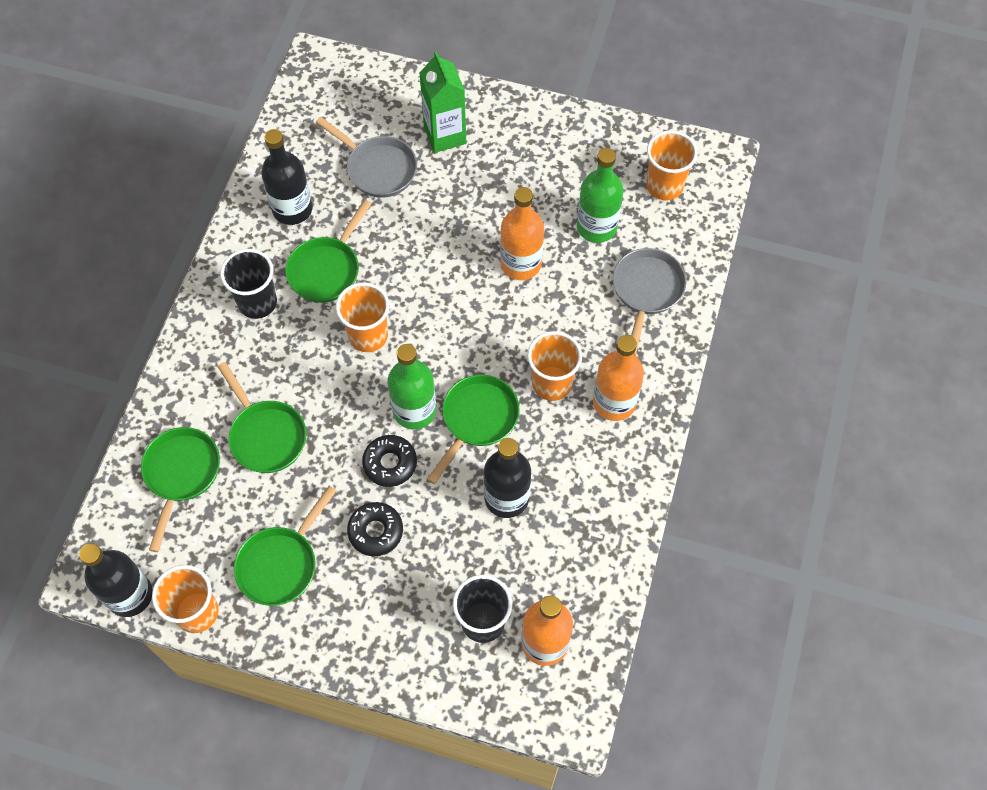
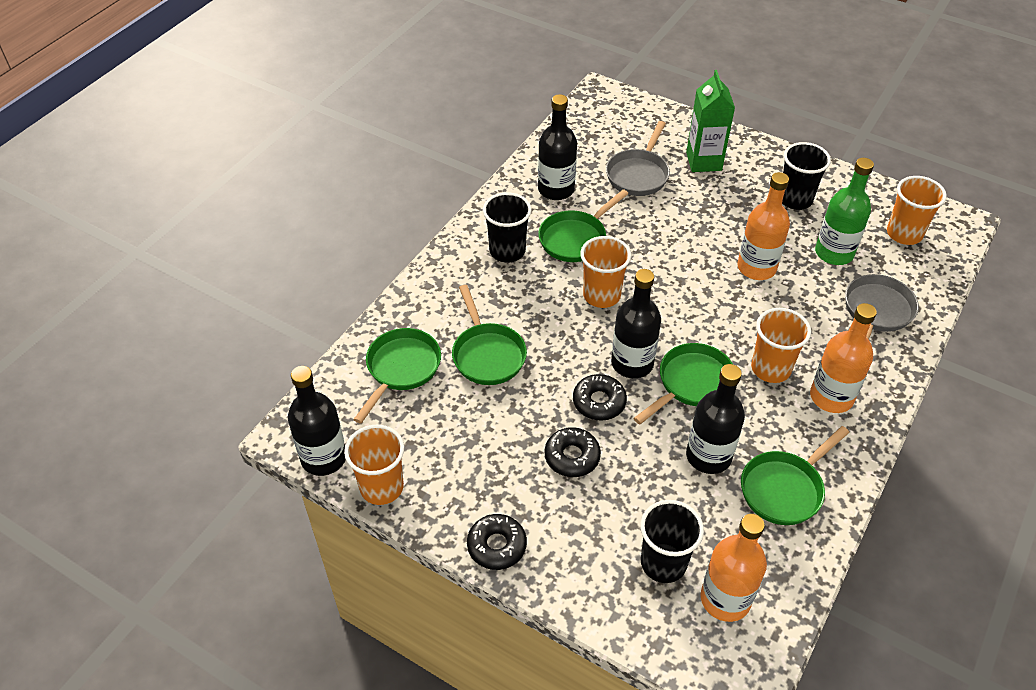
camera: 15 degrees right, 15 degrees down
(281, 563) = (473, 464): green pan -> green pan (784, 489)
(324, 645) = (497, 546): none -> black donut
(378, 168) = (638, 174): grey pan -> grey pan turned 60 degrees clockwise
(414, 410) = (632, 363): green bottle -> black bottle
(548, 166) = (795, 199): none -> black cup

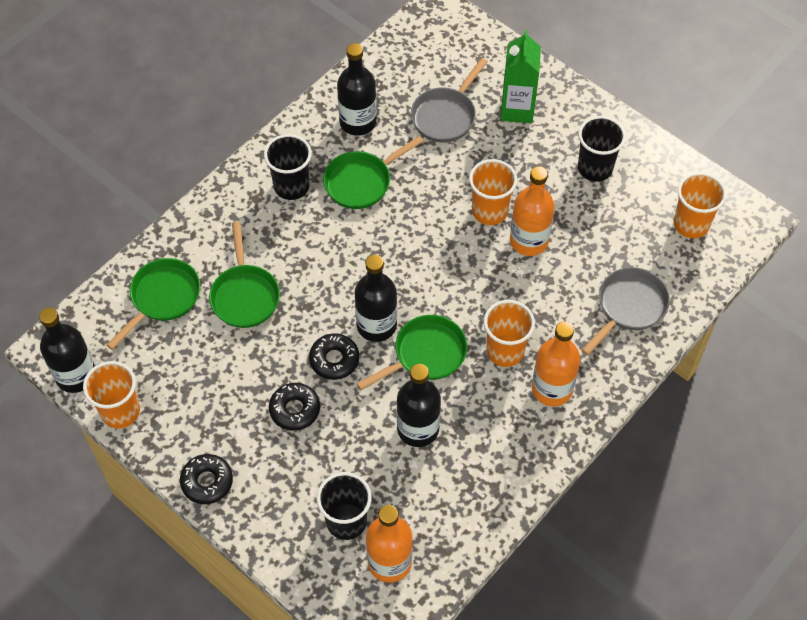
camera: 10 degrees right, 10 degrees up
(601, 295) = (369, 249): orange cup -> orange cup (489, 211)
(784, 489) = (476, 471): green pan -> none
(834, 253) = (612, 235): green bottle -> none

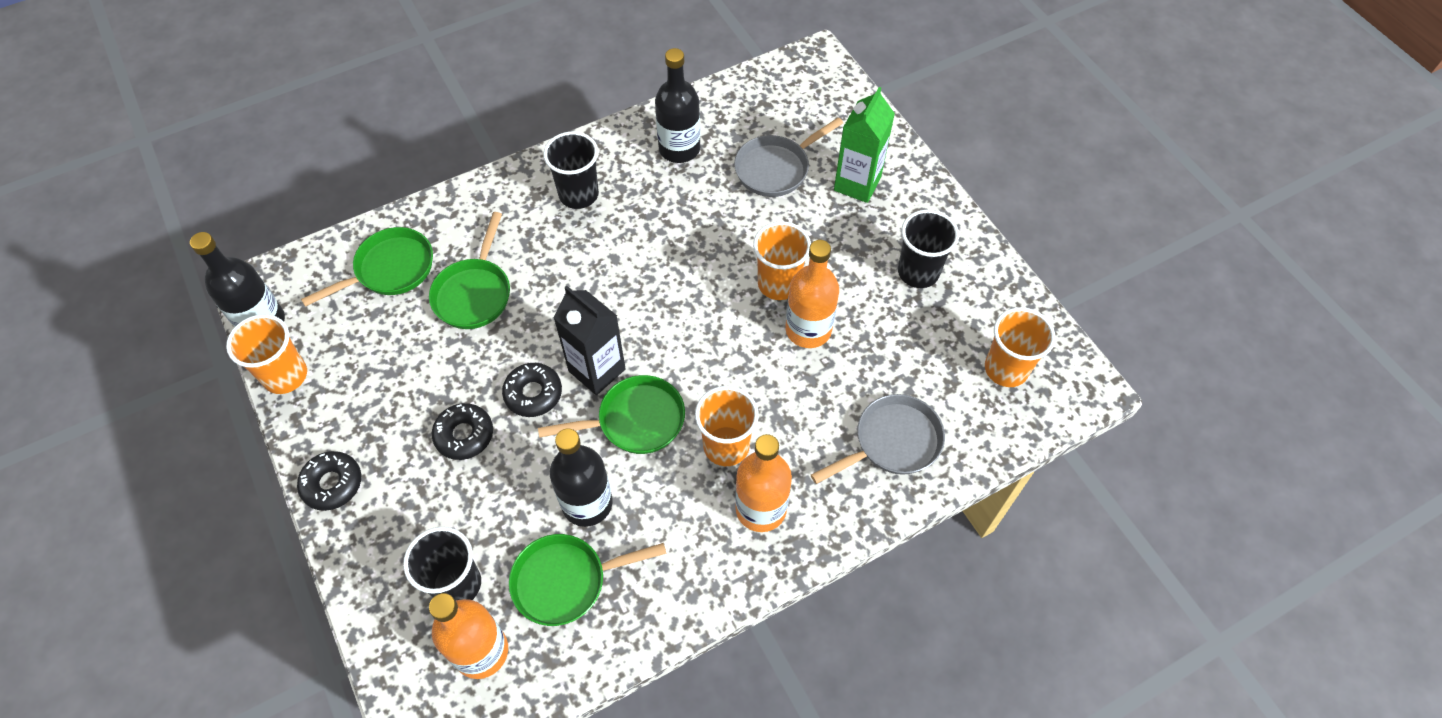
camera: 20 degrees right, 0 degrees up
(362, 182) = (654, 211): green pan -> green pan (566, 581)
(376, 325) = (597, 370): black bottle -> black carton

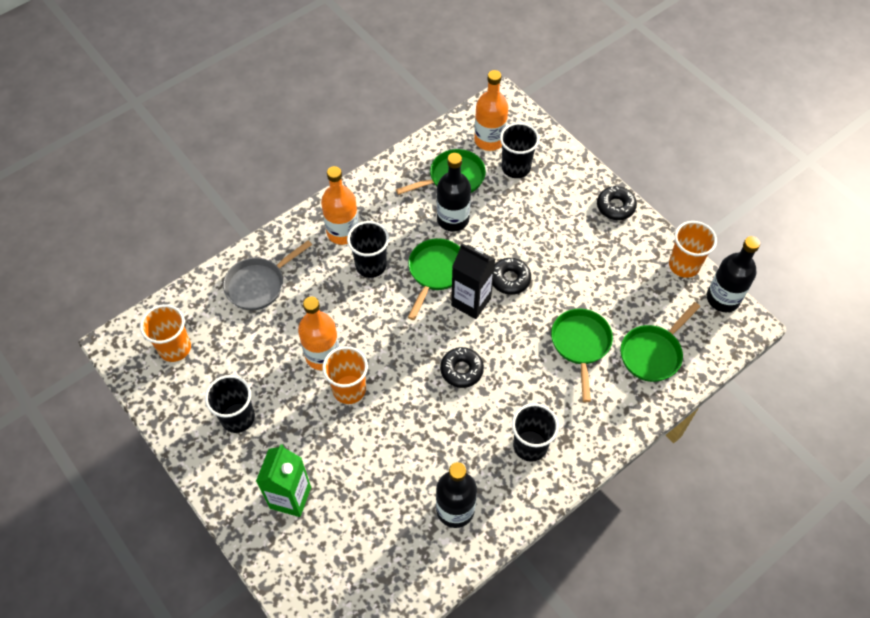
camera: 170 degrees right, 0 degrees up
(464, 435) = (545, 246): black donut -> black donut (461, 370)
(635, 421) = (435, 272): green pan -> green pan turned 135 degrees clockwise
(726, 446) = (371, 265): orange cup -> black cup
(776, 168) = (364, 502): grey pan -> none

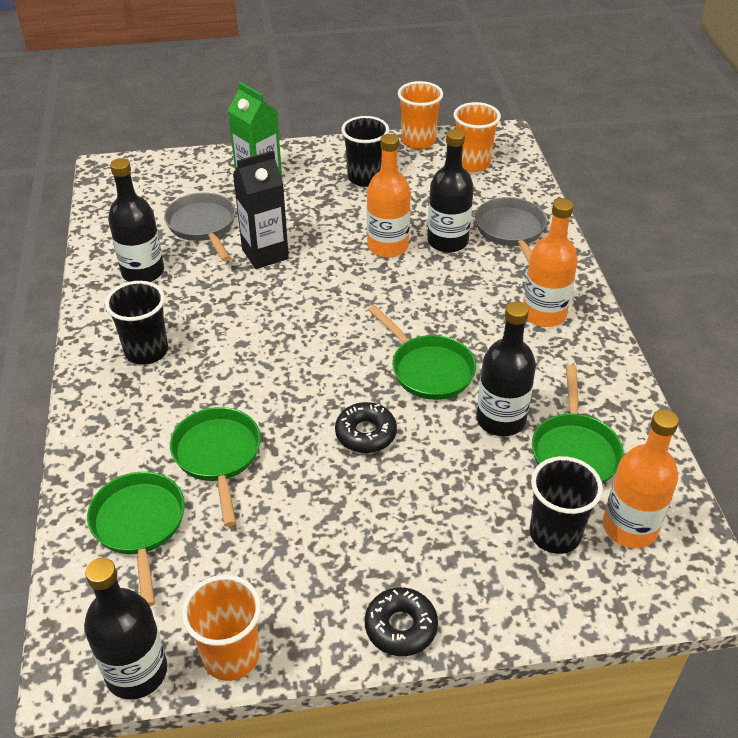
camera: 120 degrees right, 15 degrees down
(294, 319) = (447, 241): none -> black bottle
(349, 389) = (333, 250): orange cup -> orange cup (418, 141)
(371, 265) = (478, 319): black cup -> none
(374, 504) = (203, 226): none -> grey pan
(461, 370) = (281, 337): black donut -> none
(471, 302) = (362, 382): black carton -> black carton (265, 254)
(580, 345) = (218, 456): green pan -> green pan turned 135 degrees counterclockwise

